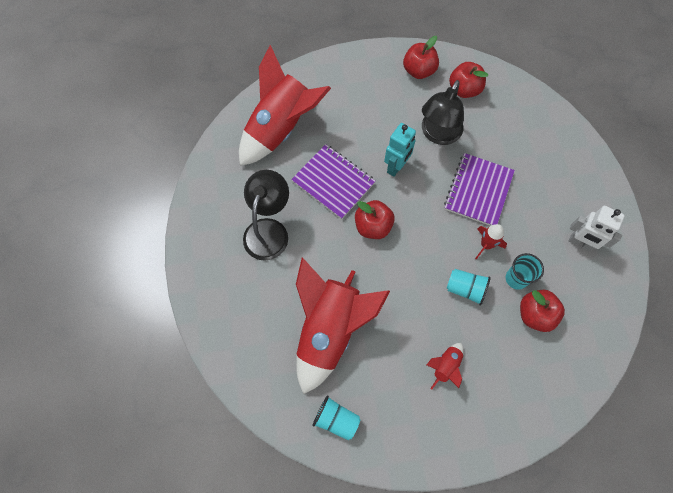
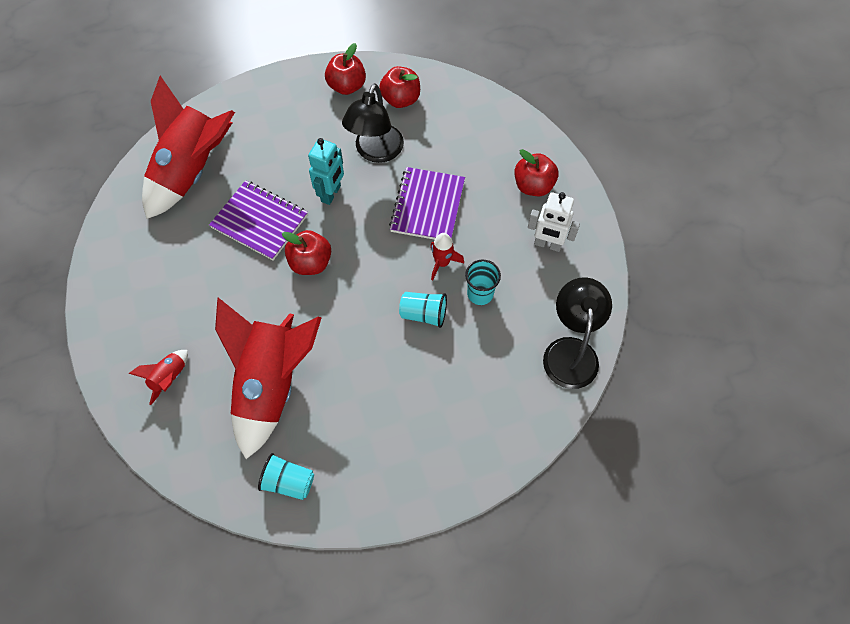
camera: 10 degrees left, 5 degrees down
(269, 230) = (188, 285): black lamp -> black lamp (570, 351)
(445, 366) = (409, 402): red rocket -> red rocket (169, 378)
(535, 314) = (505, 329): red apple -> red apple (533, 186)

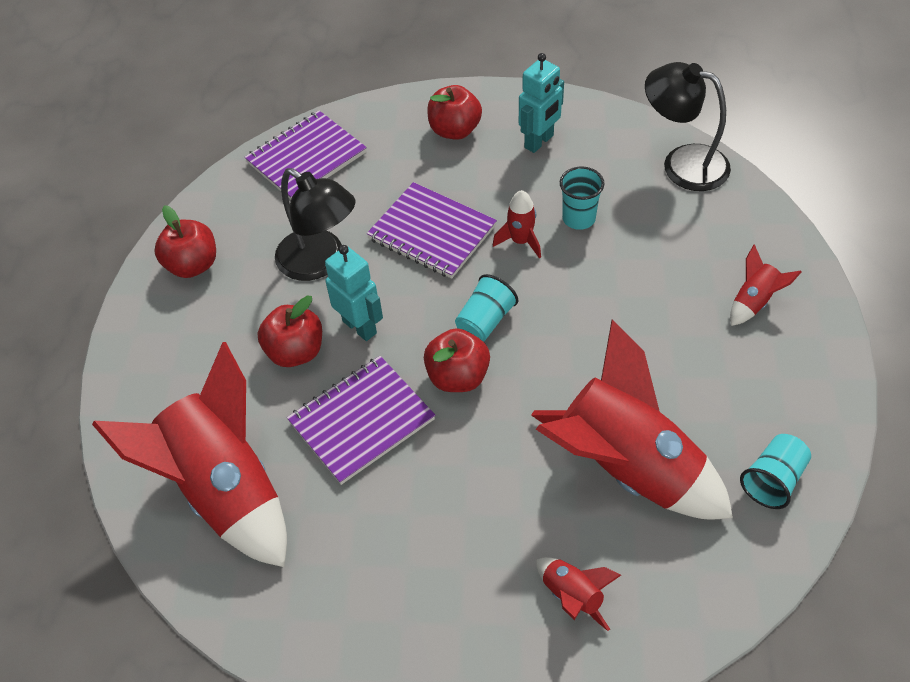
camera: 65 degrees left, 10 degrees down
(401, 99) = (252, 215): red apple -> red apple (295, 351)
(423, 314) = (584, 278): turquoise cup -> turquoise cup (485, 321)
(446, 436) = (754, 301): none -> red rocket
(465, 108) = (306, 157): none -> purple notebook
(547, 244) = (539, 142): white robot -> turquoise robot

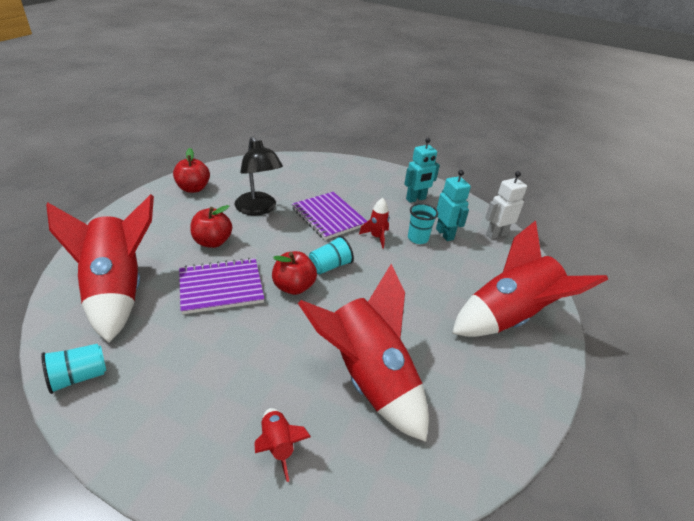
camera: 15 degrees right, 15 degrees down
(306, 157) = (286, 167): purple notebook -> none
(360, 327) = (256, 243): turquoise robot -> turquoise robot (445, 234)
(454, 130) = (372, 180): red apple -> none
(682, 163) = (496, 234): black lamp -> white robot
(754, 301) = (509, 317): red rocket -> red rocket, size x2.39
(773, 480) = (471, 430): turquoise cup -> turquoise cup (79, 377)

